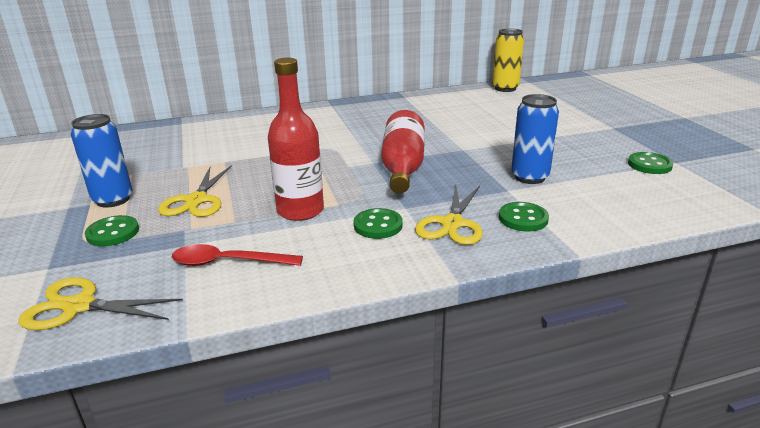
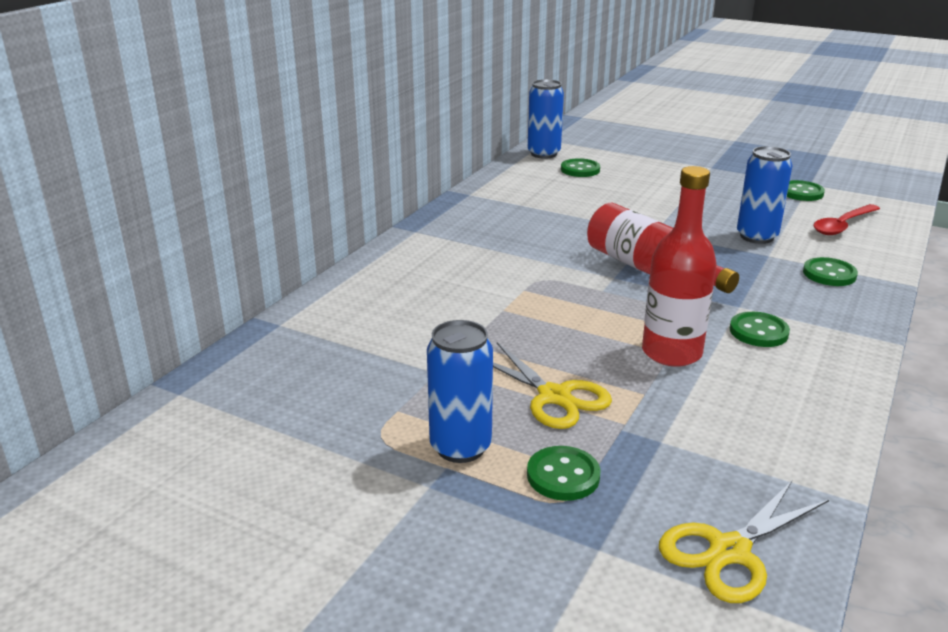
camera: 45 degrees left, 0 degrees up
(228, 262) = (737, 430): red spoon -> red spoon (842, 225)
(452, 224) = (800, 302): yellow scissors -> none
(505, 88) = (544, 154): yellow can -> blue can
(506, 103) = (580, 170): none -> green button

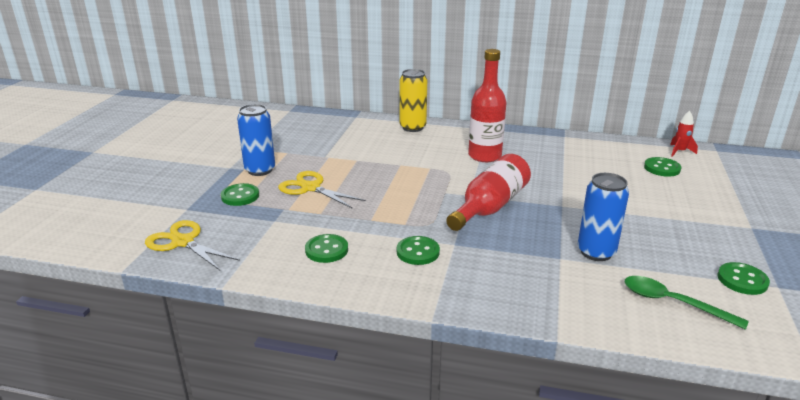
camera: 75 degrees right, 0 degrees up
(369, 282) = (412, 127): none -> yellow can
(544, 154) = (679, 151): blue can -> red rocket
(554, 396) = (310, 188): yellow scissors -> yellow scissors turned 90 degrees clockwise
(671, 352) = (373, 220): red bottle -> red bottle (484, 156)
(829, 274) = (544, 288): green button -> green button (326, 250)
(842, 225) = (673, 303): red spoon -> green spoon

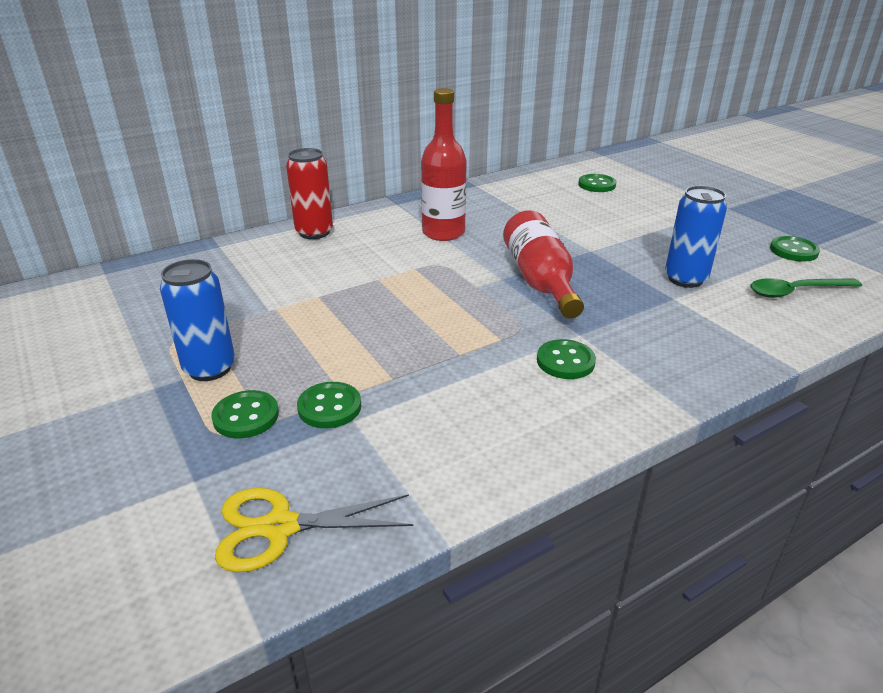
camera: 45 degrees left, 5 degrees up
(310, 188) = (323, 356): yellow scissors -> none
(326, 250) = (479, 416): green button -> green button (329, 407)
(412, 127) = (314, 232): yellow can -> red can
(679, 151) = (583, 166): red rocket -> none

